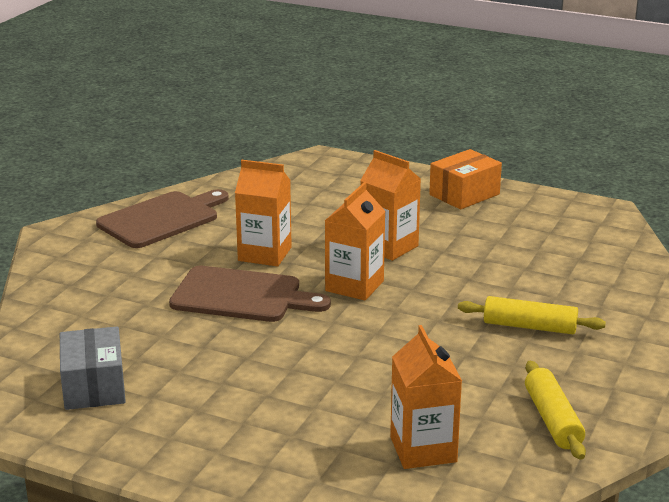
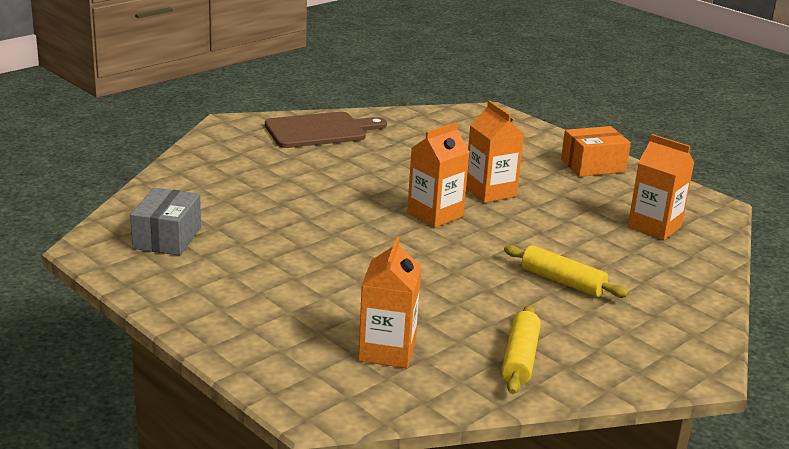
camera: 20 degrees right, 0 degrees up
(242, 296) = (336, 201): brown cutting board -> none
(264, 254) = (380, 174): orange carton -> orange carton (654, 227)

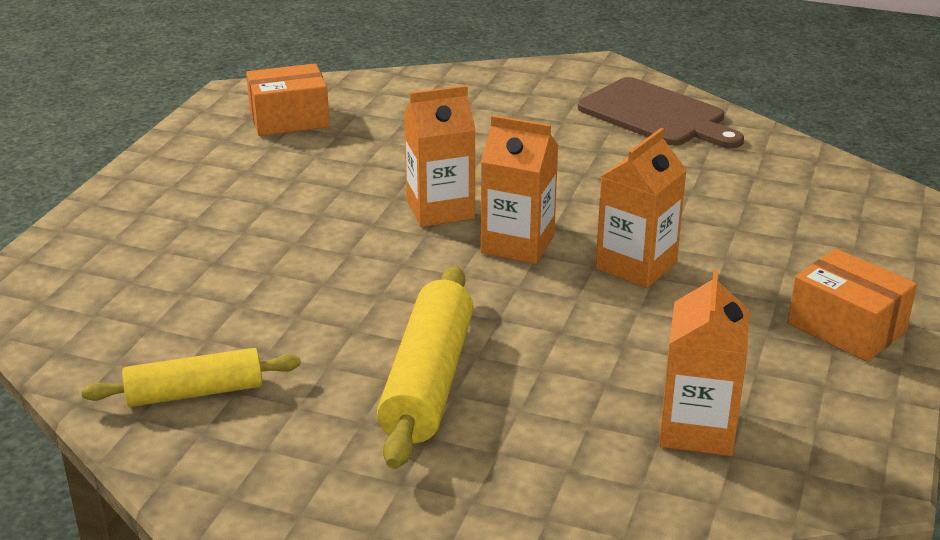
camera: 65 degrees right, 5 degrees up
(167, 238) = (289, 119): grey box -> orange box
(387, 351) = (150, 299): orange carton -> orange carton (440, 209)
(562, 281) = (428, 381): yellow rolling pin -> yellow rolling pin, size x1.52

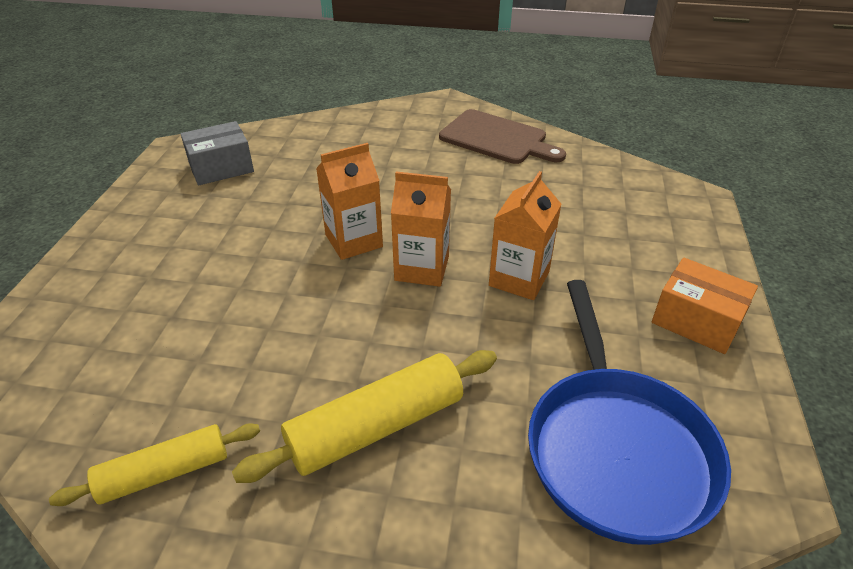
camera: 10 degrees left, 10 degrees up
(289, 119) = (221, 168): orange box -> grey box
(428, 381) = (376, 427): yellow rolling pin -> yellow rolling pin turned 60 degrees clockwise
(697, 429) = (616, 448): orange carton -> blue pan

